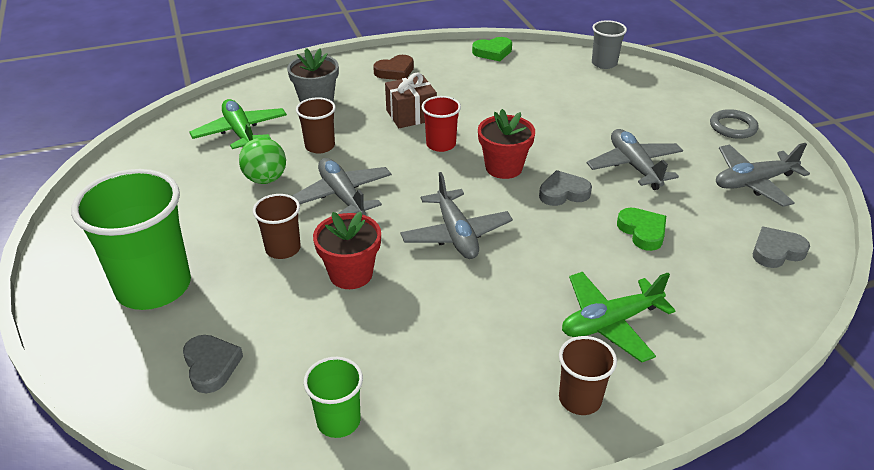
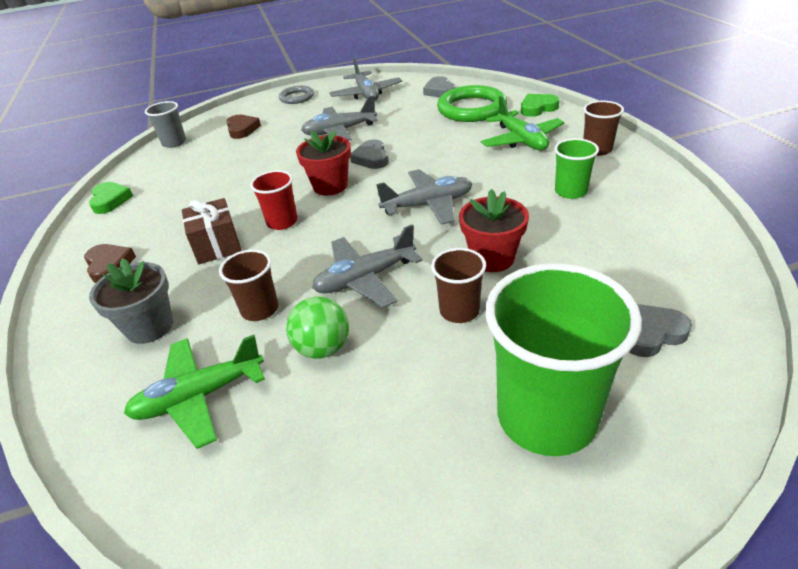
camera: 85 degrees left, 0 degrees up
(338, 421) = (672, 244): green cup -> green cup (570, 191)
(637, 99) = (242, 129): none -> brown heart
(642, 231) = (421, 129): green heart -> green heart (537, 108)
(713, 281) = (471, 109): none -> green ring

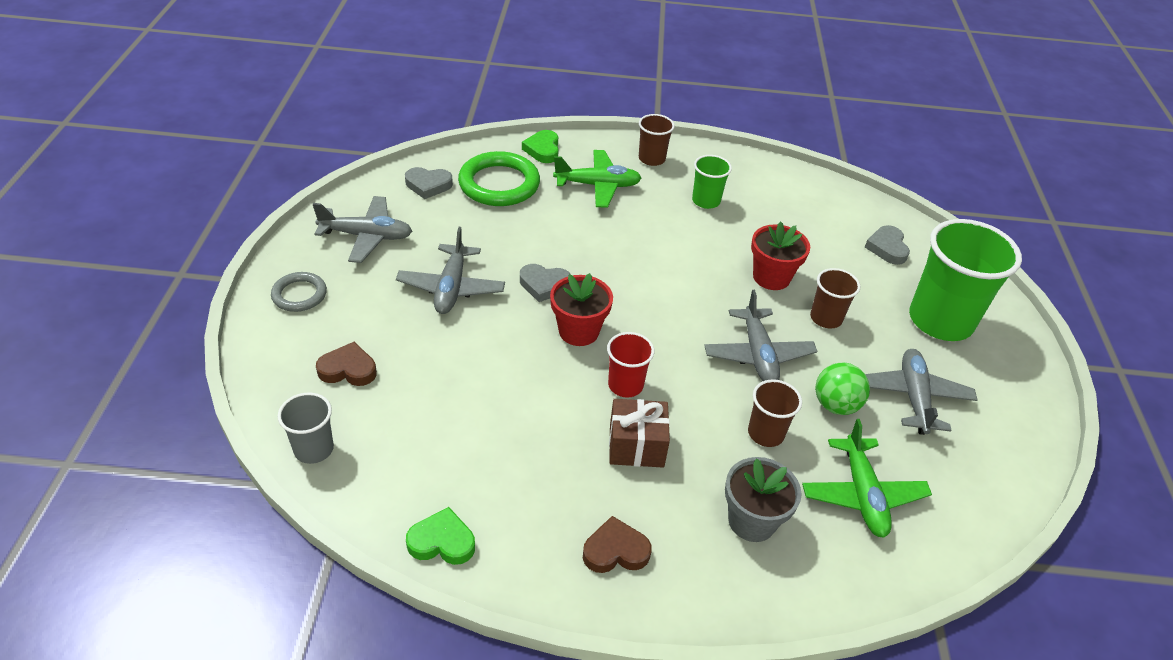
camera: 75 degrees left, 5 degrees up
(428, 205) = (668, 280): grey plane -> grey plane (913, 397)

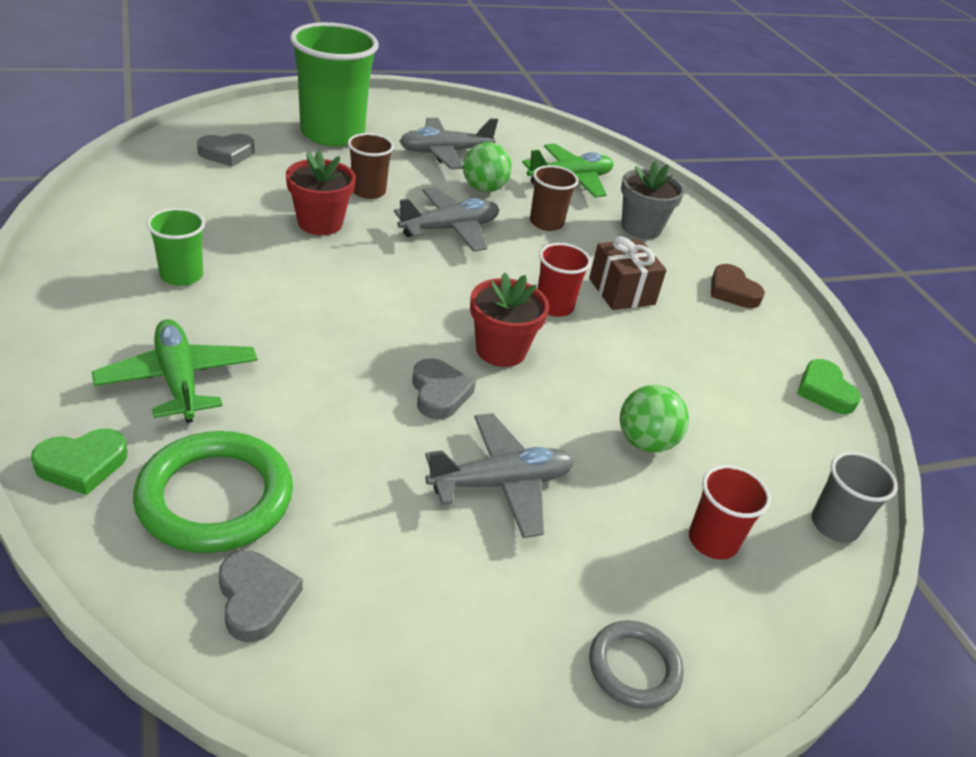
camera: 115 degrees left, 5 degrees down
(348, 369) = (712, 541): brown heart -> red cup
(367, 236) = (446, 635): grey plane -> none
(448, 375) = (645, 442): none -> green ball
(651, 159) = (80, 334): brown cup -> none

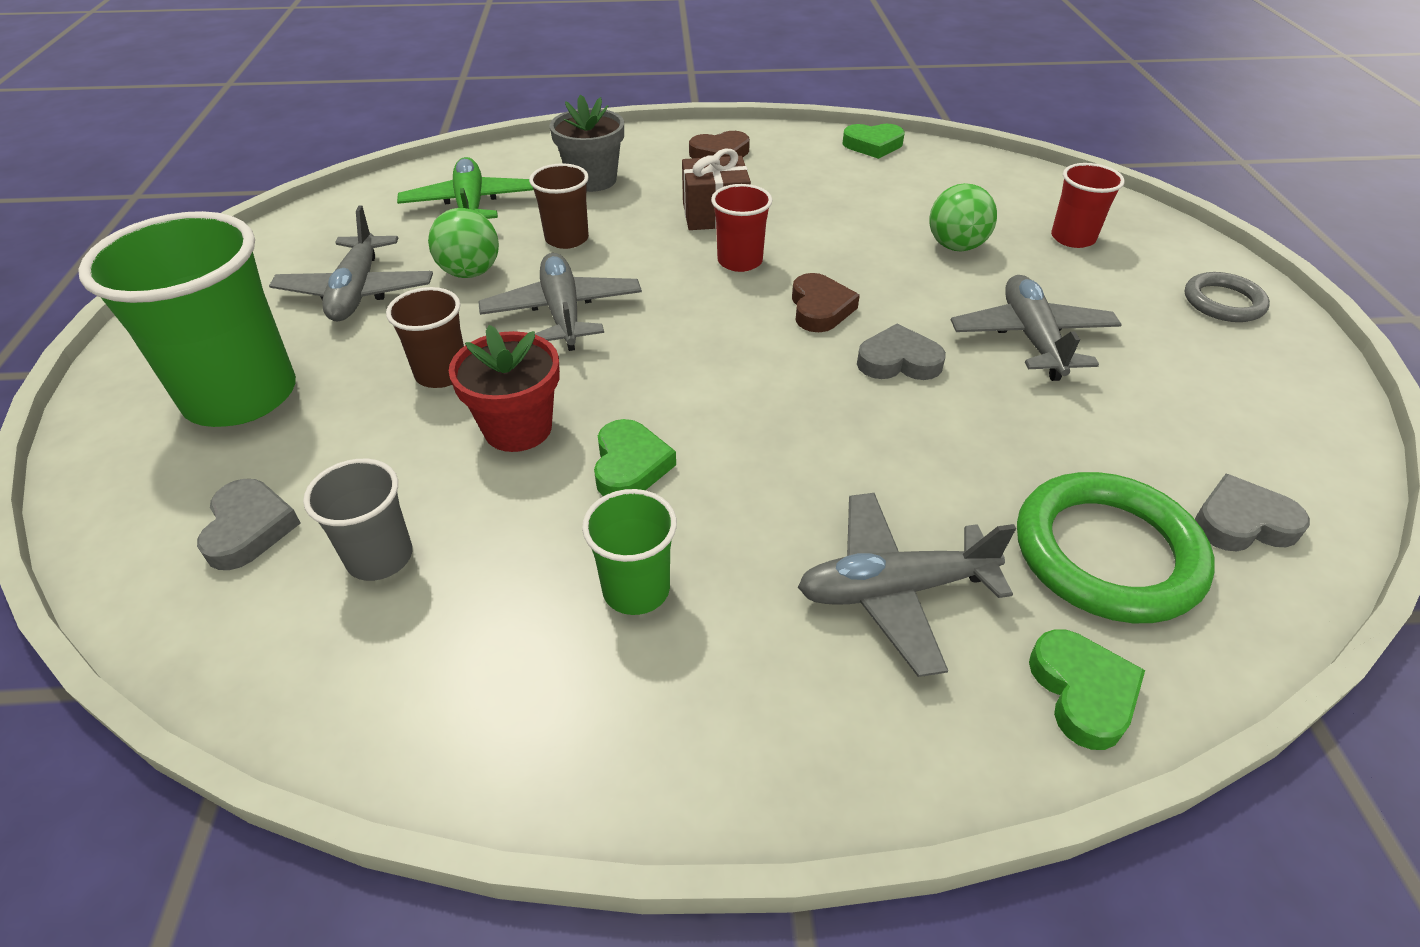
camera: 70 degrees left, 5 degrees up
(178, 380) = (894, 590): green plane -> grey plane
(290, 267) = (630, 465): none -> green heart
(501, 350) = (820, 308): red flower pot -> brown heart
(834, 525) = (1038, 180): grey cup -> grey cup (380, 557)

